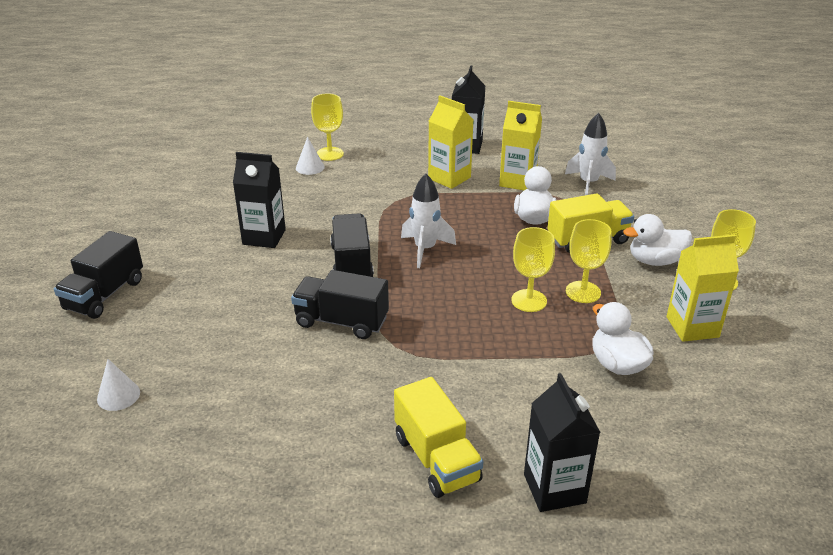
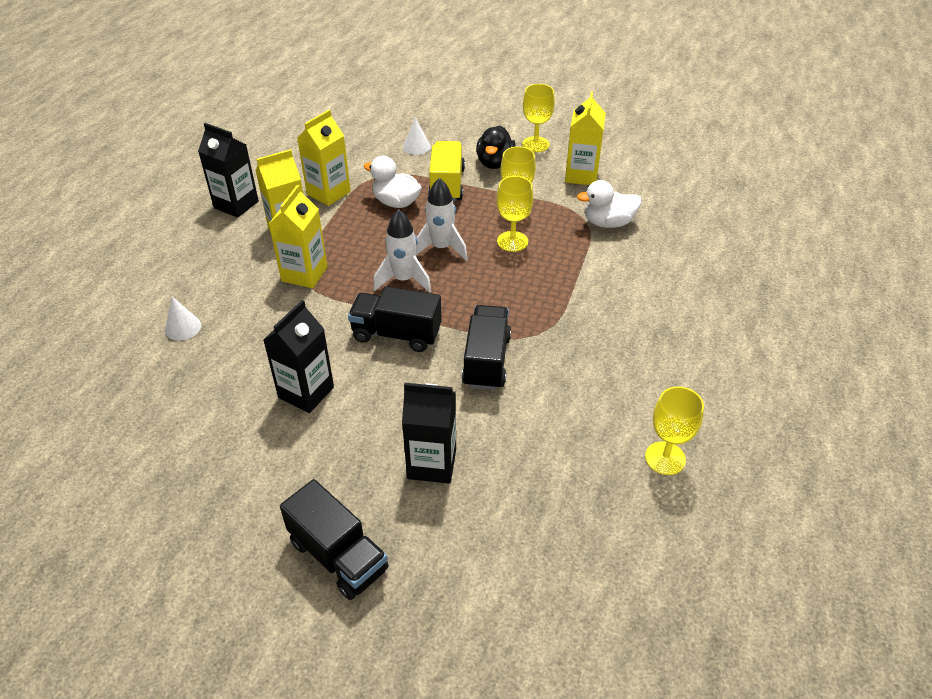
camera: 70 degrees left, 10 degrees up
(118, 395) = (530, 553): white cone -> white cone (416, 147)
(330, 154) = (165, 305): yellow goblet -> yellow goblet (665, 458)
(341, 321) = (486, 361): black truck -> black truck turned 150 degrees clockwise
(401, 199) = (304, 274): none -> yellow carton
(436, 459) = (679, 343): yellow truck -> none
(554, 488) = (722, 293): black carton -> black carton (432, 463)
(588, 183) = (362, 156): white rocket -> white rocket (441, 248)
(655, 261) = (495, 163): white duck -> black duck

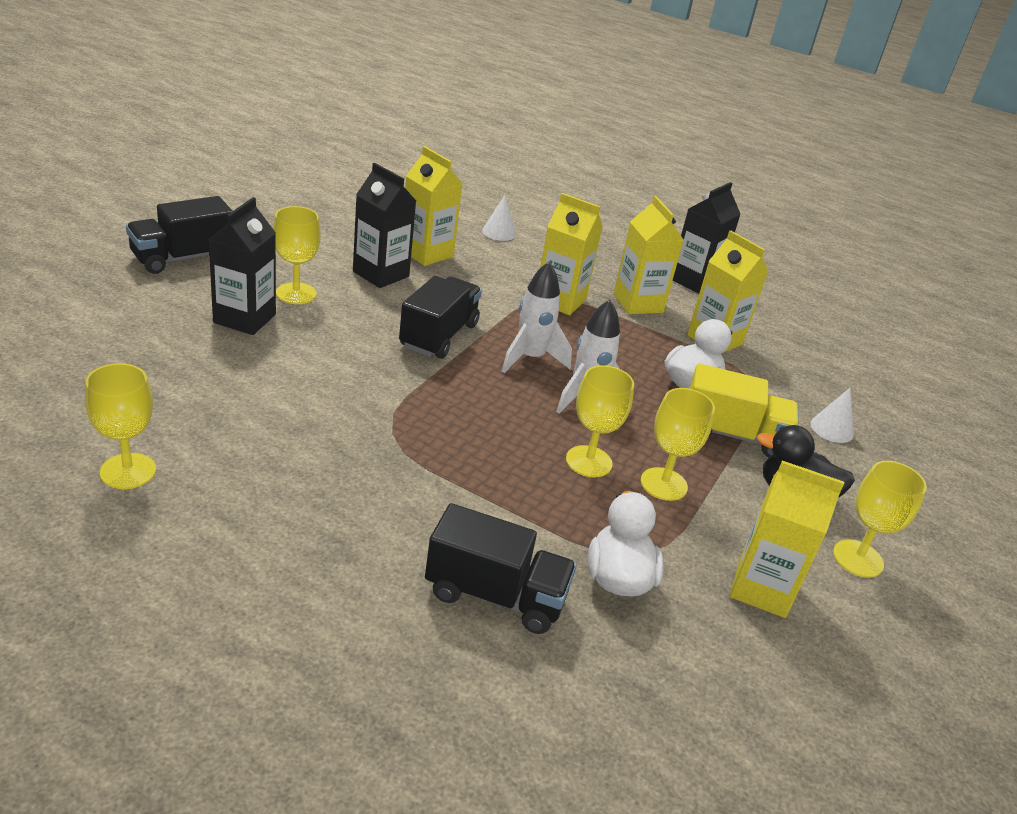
camera: 95 degrees right, 10 degrees down
(249, 369) = (426, 253): none -> yellow carton
(370, 442) = (296, 293): none -> yellow goblet
(486, 361) = (366, 383): black truck -> black truck (495, 595)

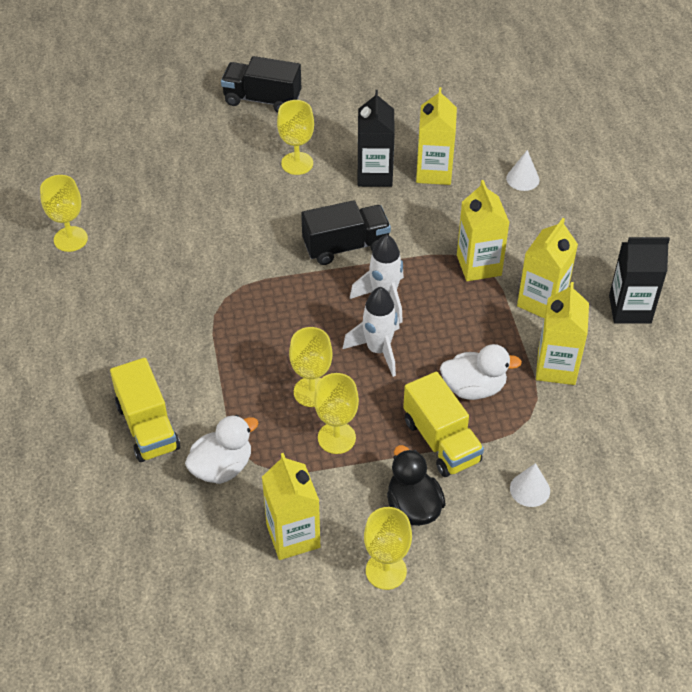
camera: 55 degrees right, 15 degrees up
(244, 318) = (242, 168): black carton -> none
(495, 595) = (147, 427): black truck -> yellow truck

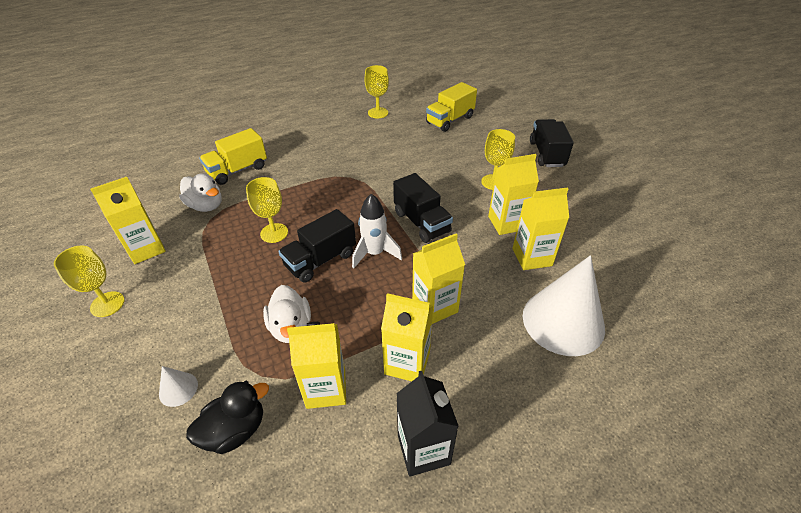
camera: 75 degrees right, 5 degrees down
(336, 438) = (232, 254): yellow goblet -> none
(374, 174) = (506, 223): black carton -> yellow carton
(378, 350) = (320, 260): white rocket -> black truck
(413, 507) = (165, 309): black duck -> black duck (235, 430)
(441, 441) = (231, 315): yellow truck -> yellow truck (450, 120)
(522, 179) = (563, 321): white cone -> white cone, size x2.40

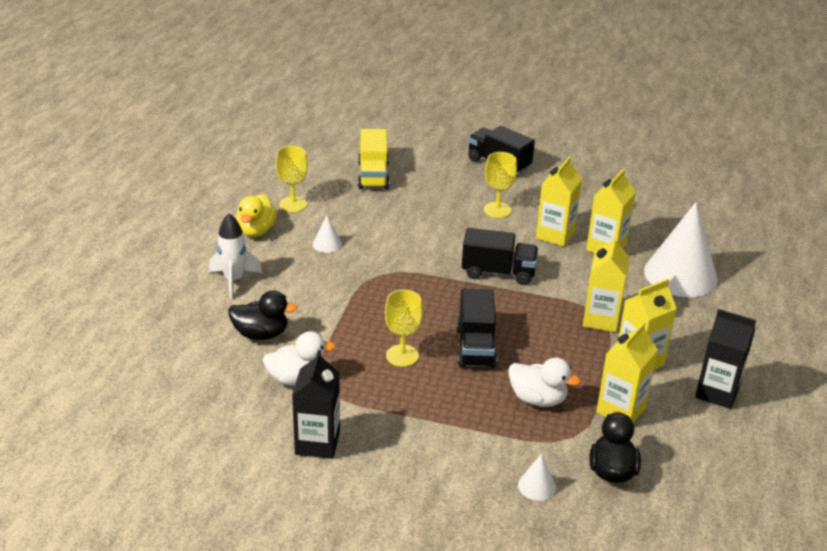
camera: 50 degrees left, 10 degrees down
(107, 304) = (374, 495): yellow goblet -> none
(146, 249) = (317, 443): yellow carton -> black carton
(237, 170) = (261, 334): yellow truck -> black duck
(335, 116) = (256, 231): none -> yellow duck
(356, 143) = (327, 244): none -> white cone
(374, 253) = (505, 316): white rocket -> white rocket (234, 281)

